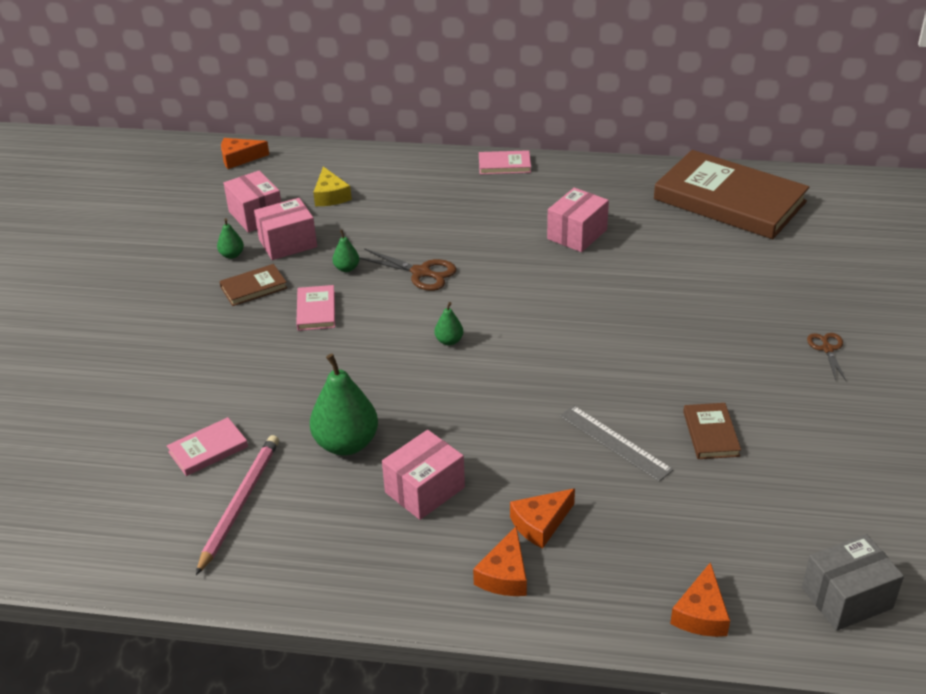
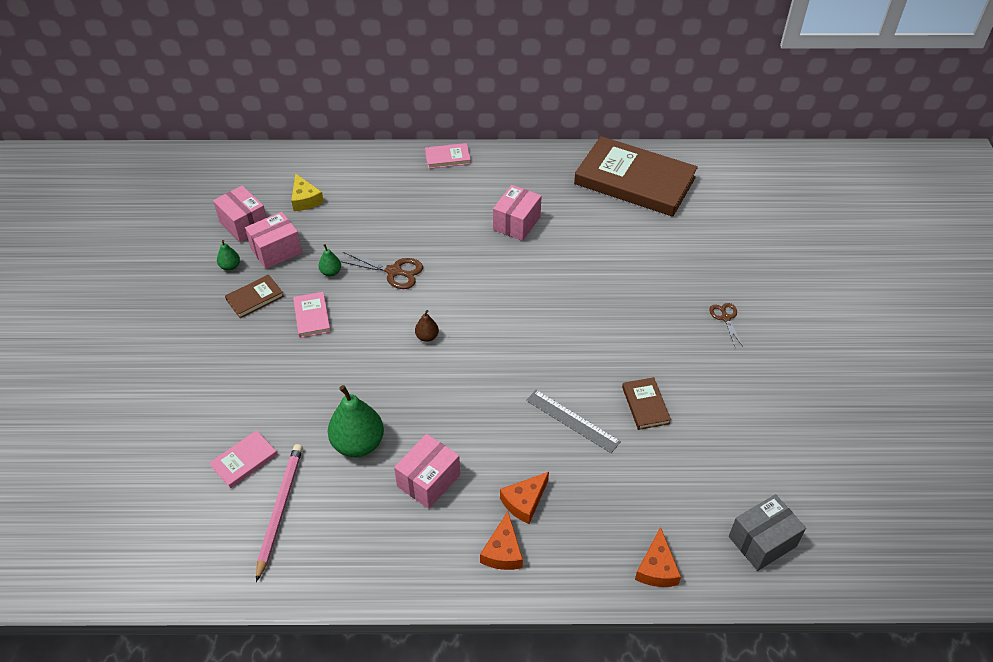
camera: 10 degrees left, 10 degrees up
(239, 158) = (219, 166): orange cheese -> none
(449, 341) = (427, 337): green pear -> brown pear

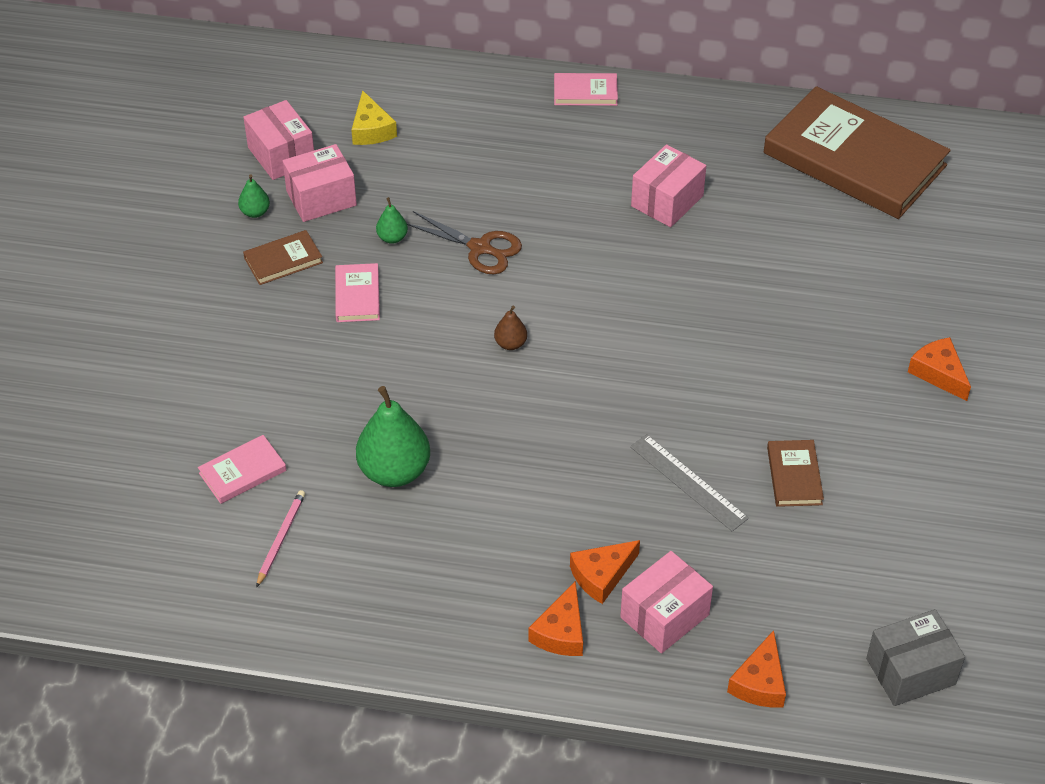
camera: 10 degrees right, 0 degrees up
(280, 509) = (281, 539): pink pencil -> pink pencil, size x0.61
(428, 480) = (479, 531): pink box -> pink box (664, 616)
(725, 318) = (938, 373): brown scissors -> orange cheese

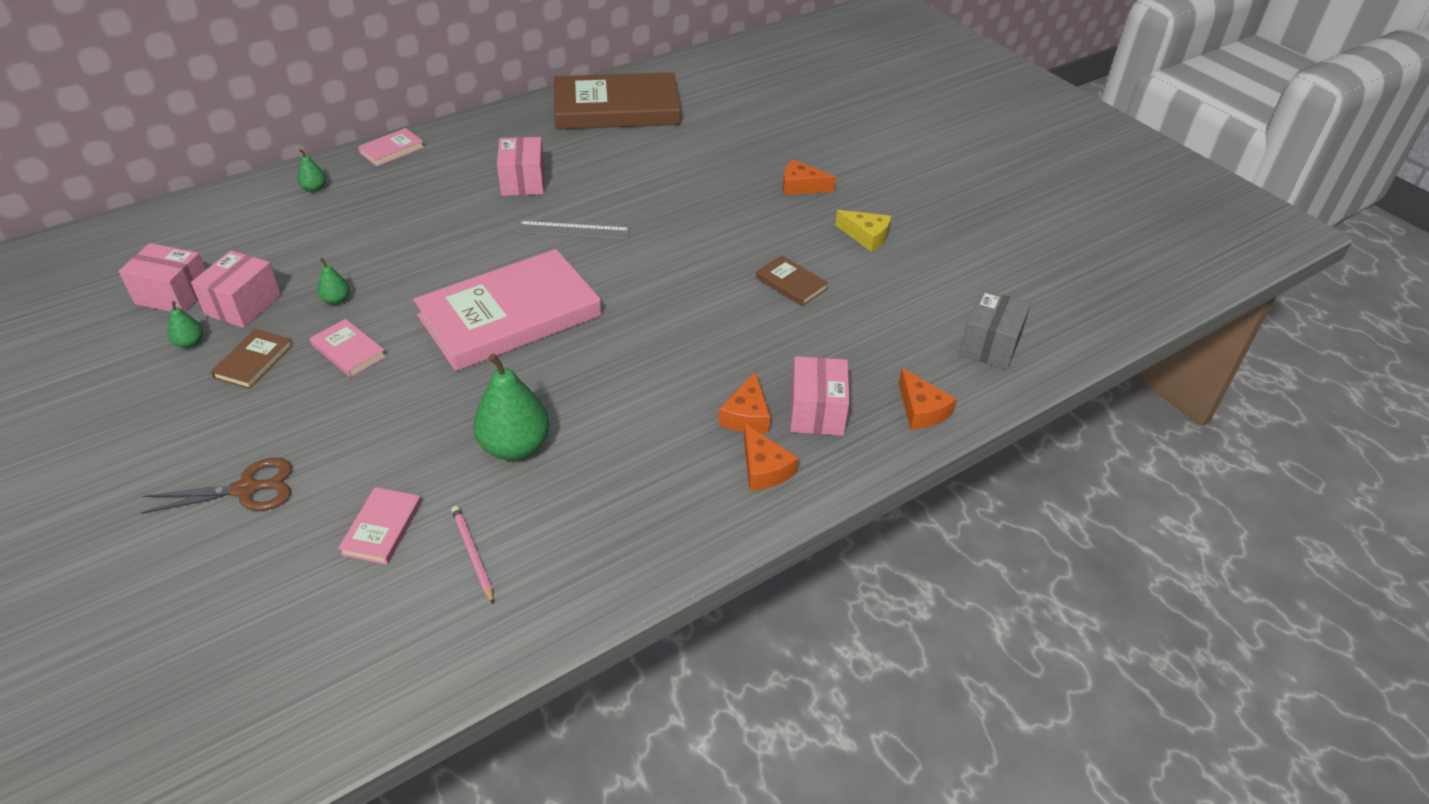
camera: 45 degrees left, 5 degrees down
(371, 129) = (240, 243): yellow cheese -> yellow cheese (866, 236)
(479, 101) = (314, 188): none -> green pear
(480, 248) = (417, 272): brown scissors -> brown scissors (247, 489)
(510, 344) = (510, 316): brown pear -> pink book
(688, 482) = (732, 325): grey ruler -> grey ruler (573, 230)

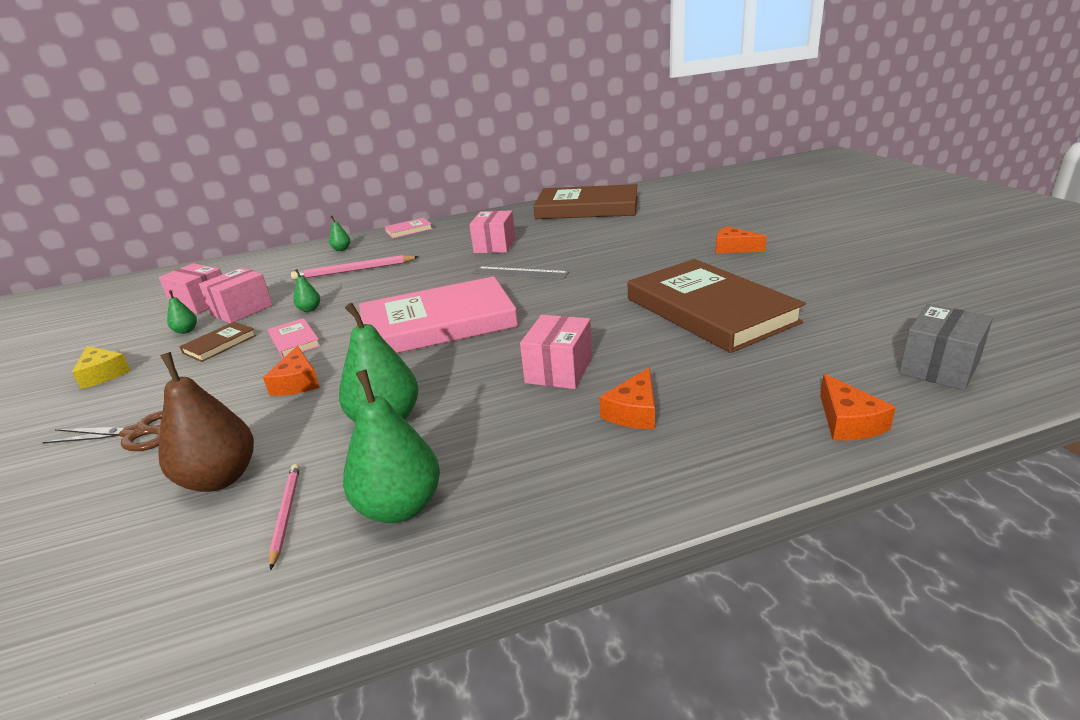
camera: 20 degrees right, 15 degrees down
(356, 230) = (354, 270): none -> pink pencil
(382, 528) = (220, 478): pink book -> brown pear
(574, 534) = (400, 507): none -> green pear
(764, 468) = (639, 464): orange cheese -> orange cheese (297, 382)
(791, 283) = (709, 310): brown book -> brown book, size x2.41
(816, 412) = (715, 414): pink box -> pink box (559, 370)
(866, 236) = (794, 280): yellow cheese -> yellow cheese (103, 374)

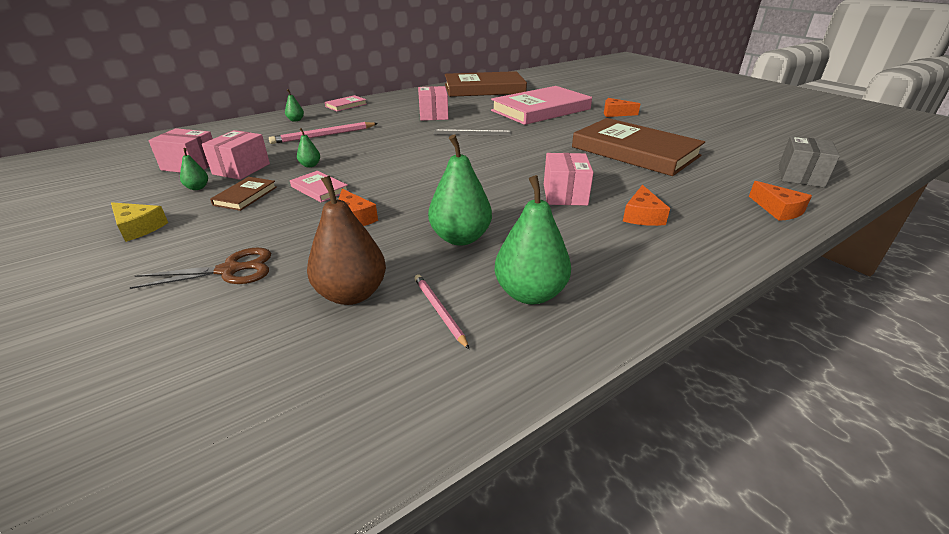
camera: 20 degrees left, 5 degrees up
(438, 324) = (438, 170): pink book -> pink book (541, 110)

